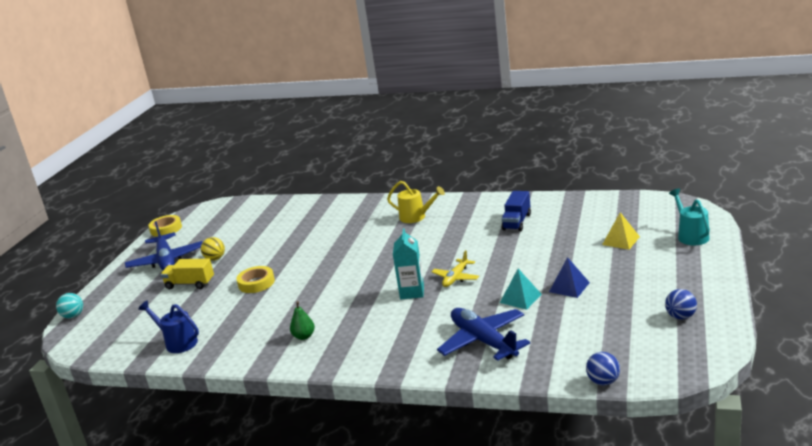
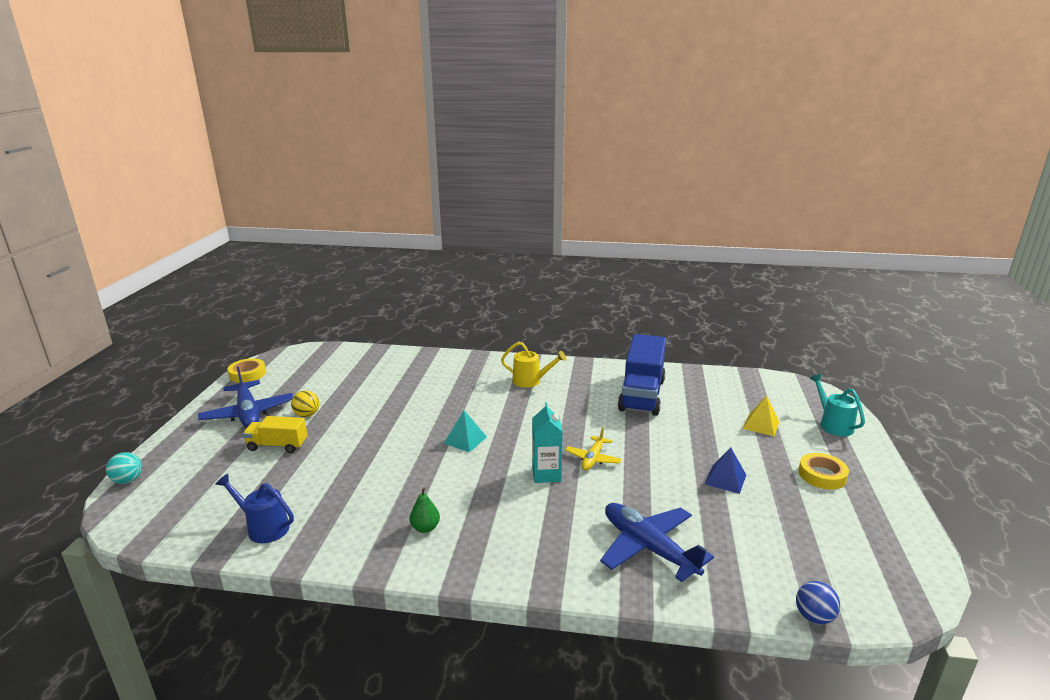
camera: 10 degrees left, 0 degrees up
(256, 283) = (358, 450): yellow tape -> yellow tape (822, 475)
(517, 222) = (641, 395): blue truck -> blue truck, size x1.82
(520, 298) = (675, 490): turquoise pyramid -> turquoise pyramid (465, 440)
(680, 317) = (866, 527): blue ball -> none

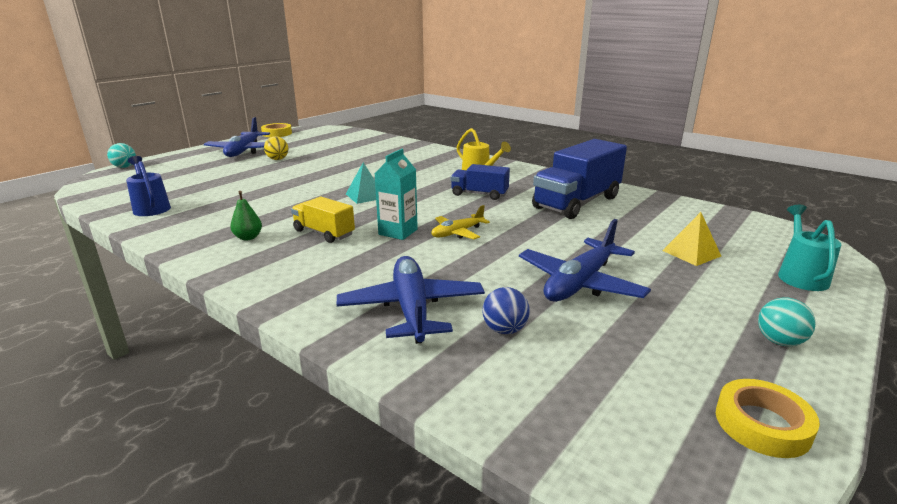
camera: 30 degrees right, 0 degrees up
(277, 446) = (232, 170): yellow truck -> yellow truck (324, 233)
(559, 407) = (479, 194): none -> blue truck
(725, 479) = (580, 283): blue pyramid -> blue plane
(814, 617) = (516, 438): blue ball -> blue ball (504, 330)
(822, 475) = (719, 314): yellow tape -> yellow tape (762, 424)
(866, 485) = (779, 341): none -> turquoise ball

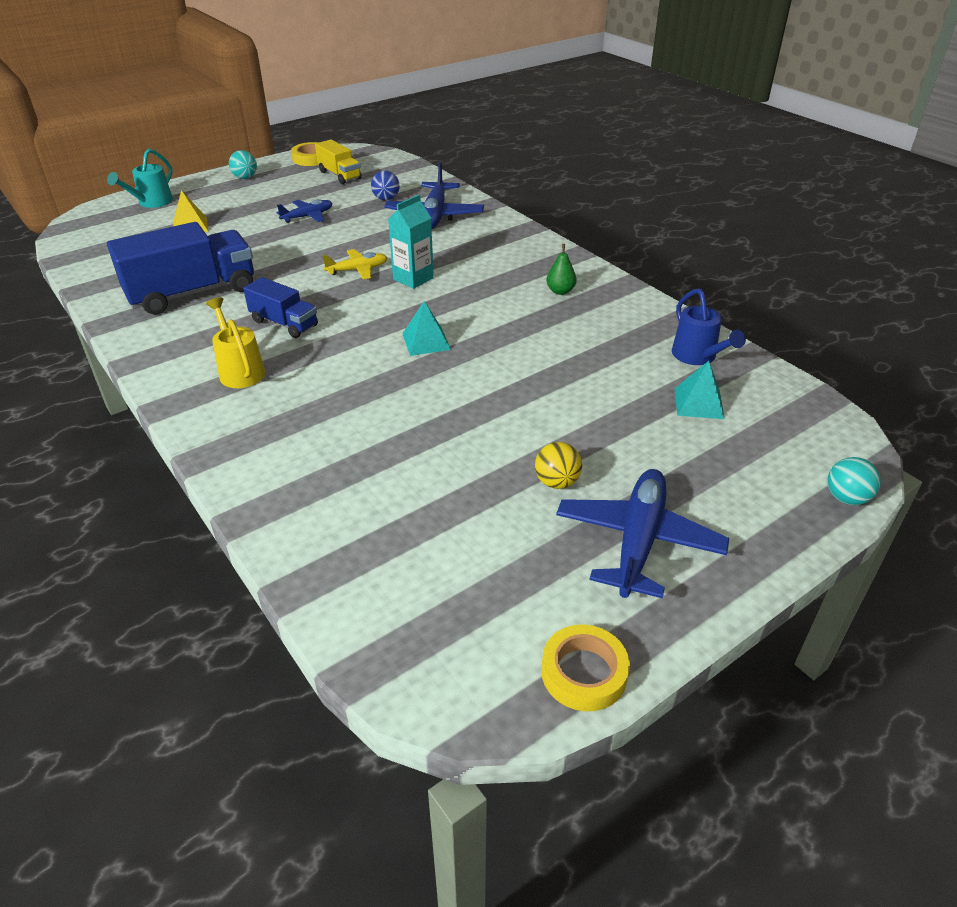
camera: 165 degrees left, 15 degrees up
(174, 187) = (698, 403): none -> turquoise pyramid
(324, 233) = (485, 287): yellow truck -> yellow truck (339, 175)
(580, 283) = (308, 216): blue plane -> blue plane, size x0.57

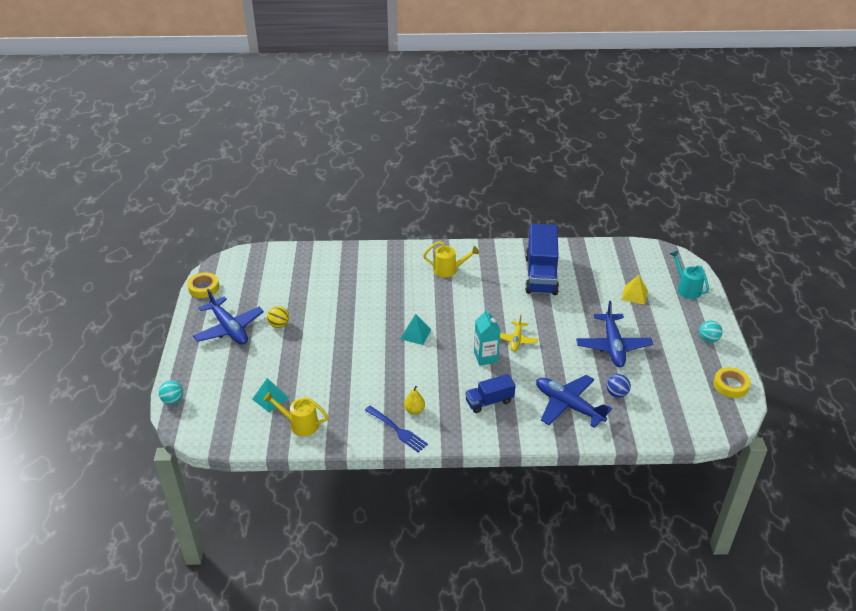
camera: 125 degrees right, 0 degrees up
(284, 323) = (479, 295): blue truck -> blue truck (489, 401)
(308, 216) = (613, 346): blue plane -> blue plane, size x1.75
(339, 175) = (682, 387): yellow truck -> none
(560, 291) = (414, 410): green pear -> yellow pear
(603, 290) = (397, 430): none -> blue fork
(698, 357) = (299, 424): blue watering can -> yellow watering can

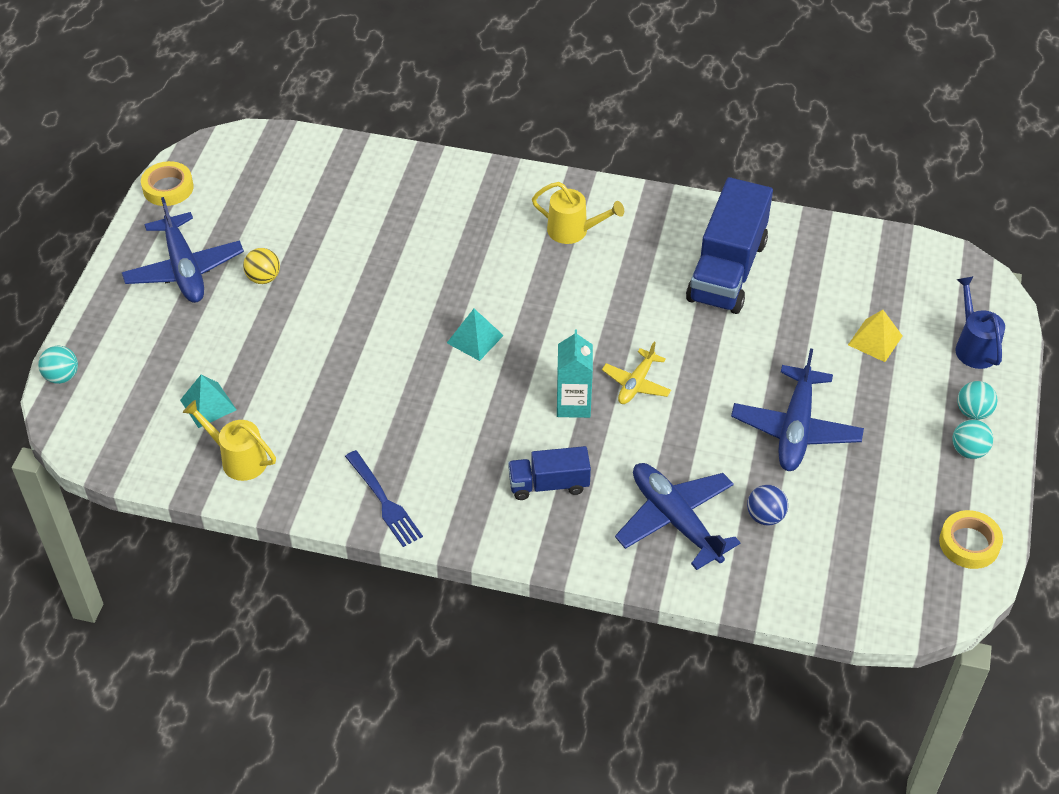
camera: 15 degrees right, 10 degrees up
(414, 410) = (423, 473): yellow pear -> none
(686, 288) = (973, 346): turquoise watering can -> blue watering can
(701, 320) = (973, 412): none -> turquoise ball

